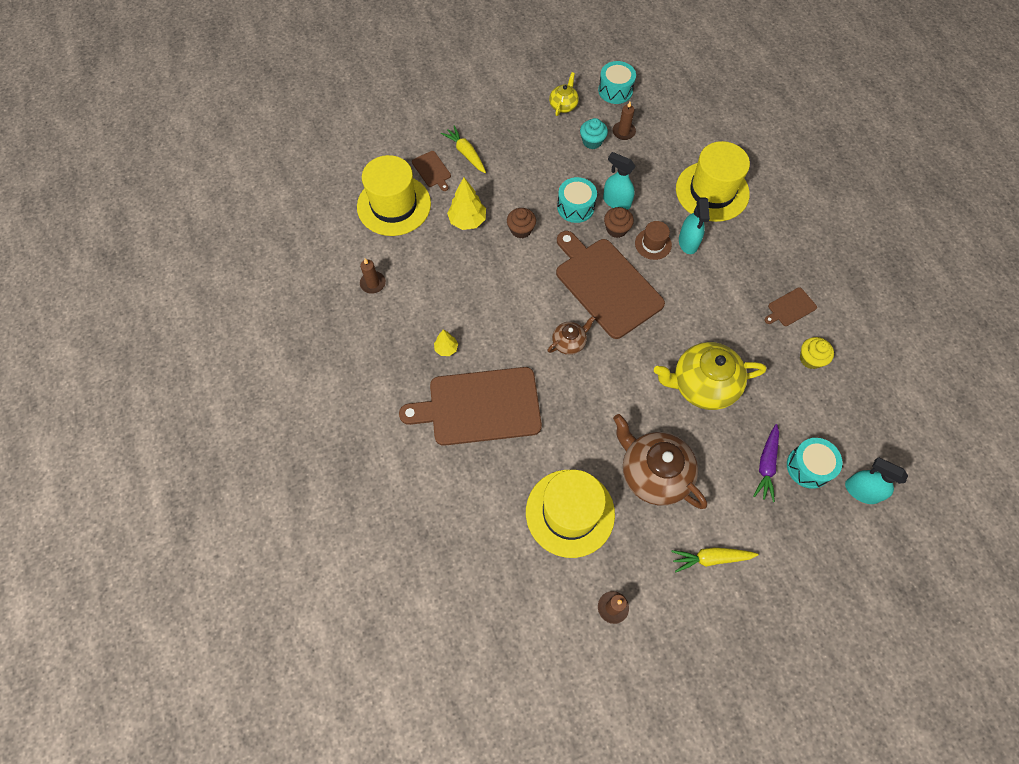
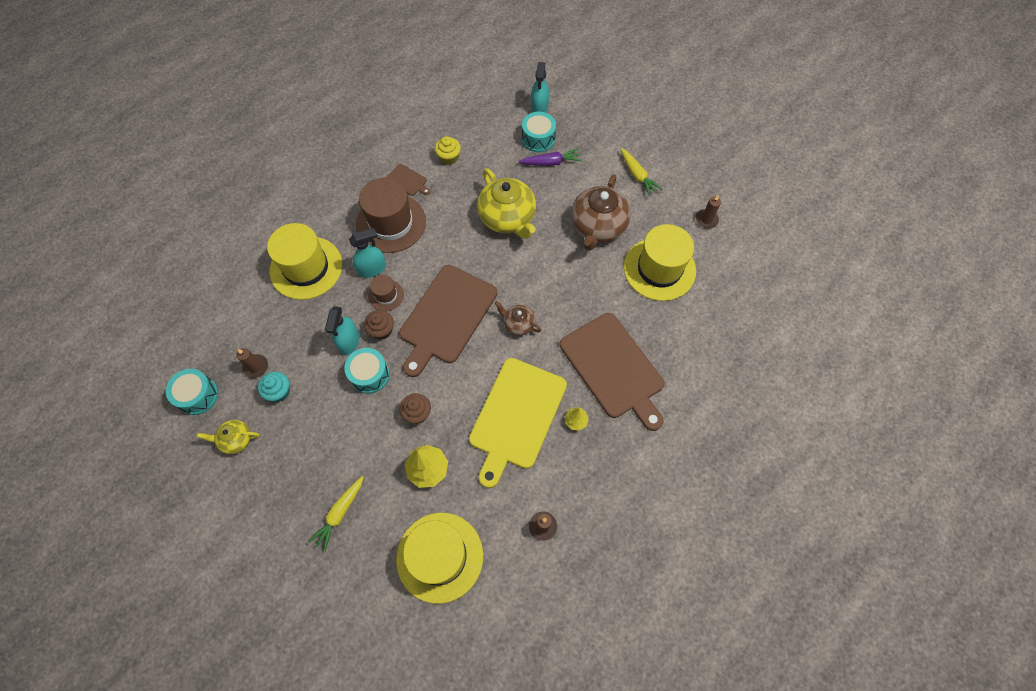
camera: 115 degrees left, 0 degrees up
(432, 170) = (376, 539): brown cutting board -> none
(477, 303) = (517, 416): none -> yellow cutting board
(738, 275) = (391, 223): none -> brown hat

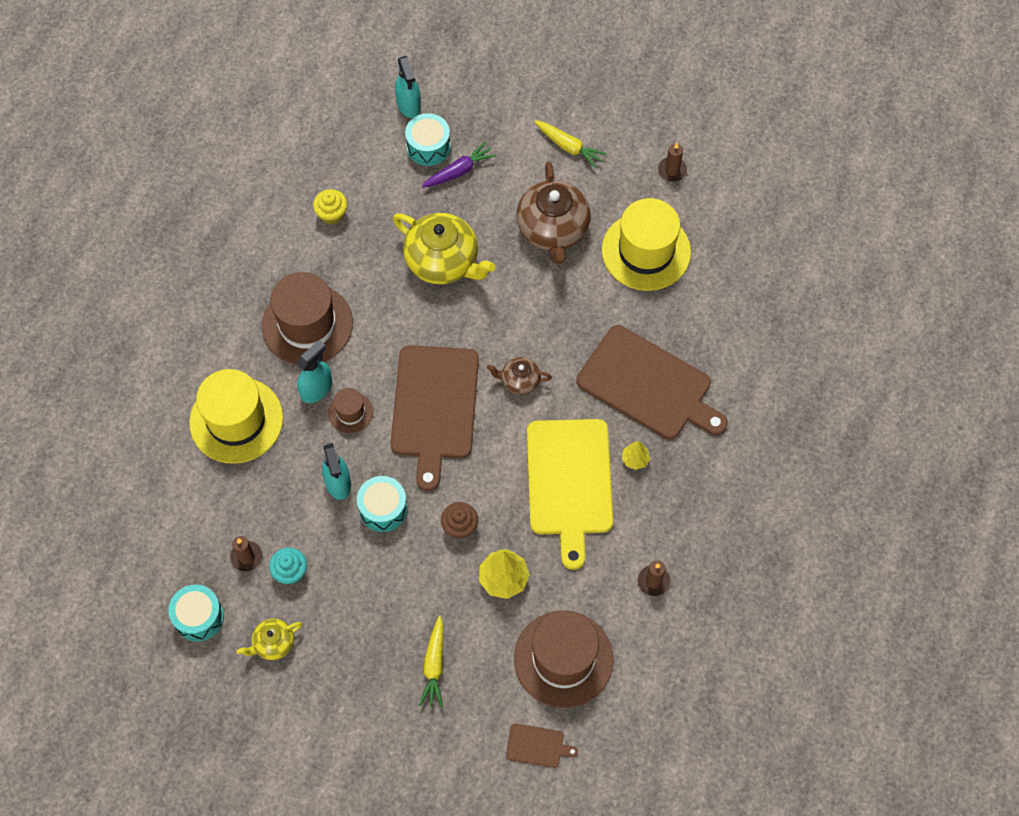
camera: 25 degrees left, 0 degrees up
(381, 330) = (368, 454): brown cupcake -> none
(407, 180) = (297, 263): brown cutting board -> brown cutting board (537, 746)
(440, 557) = (563, 659): yellow hat -> brown hat

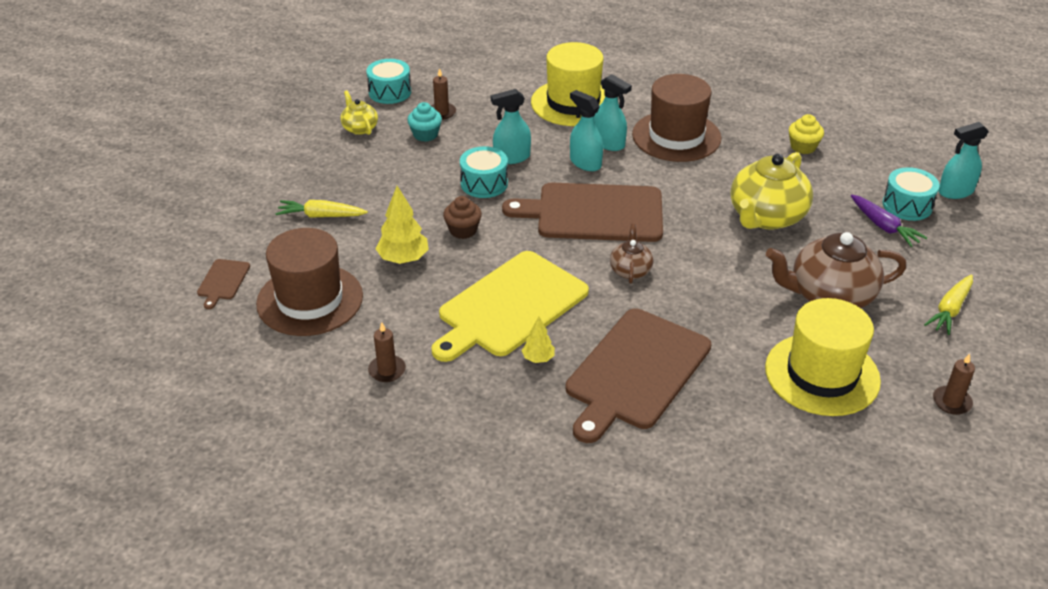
camera: 90 degrees right, 25 degrees down
(350, 412) = (585, 163): brown hat -> turquoise spray bottle
(570, 482) = (510, 306): yellow cutting board -> yellow cutting board turned 45 degrees counterclockwise

